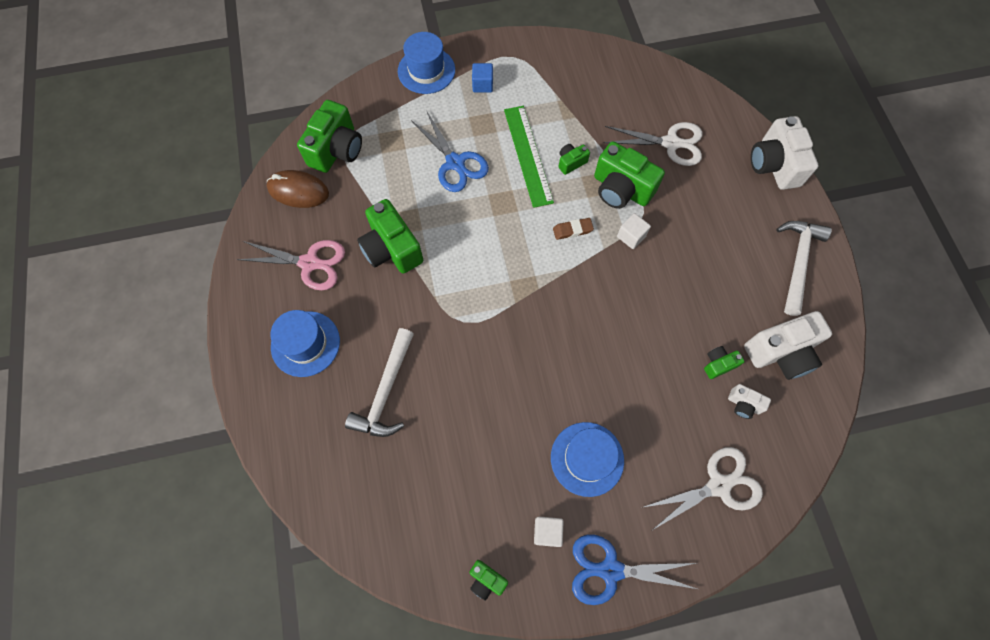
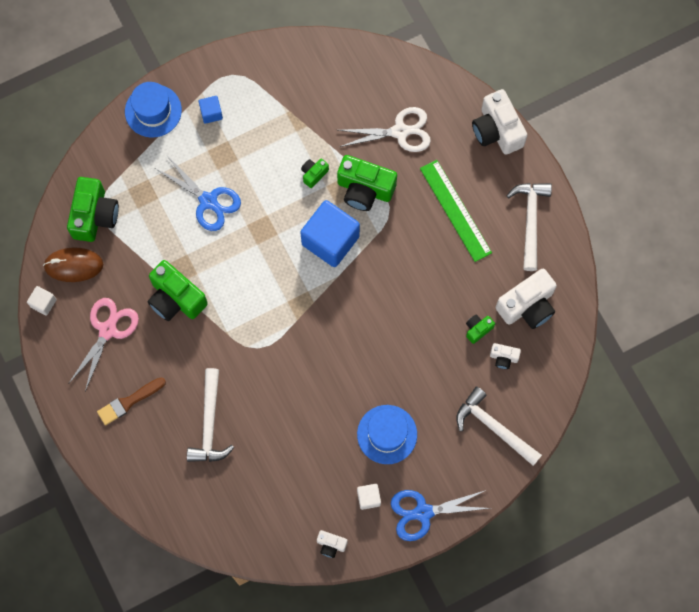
camera: 15 degrees left, 5 degrees up
(305, 344) = (129, 402): blue hat -> brown brush
(309, 263) = (107, 330): pink scissors -> pink scissors turned 60 degrees counterclockwise
(486, 580) = (331, 545): green camera -> white camera
(528, 155) = (273, 176): green ruler -> green ruler (455, 210)
(572, 230) = (330, 240): brown eraser -> blue cube
(631, 236) = (383, 233): white cube -> white cube (43, 303)
(718, 485) = (494, 427): white scissors -> white hammer

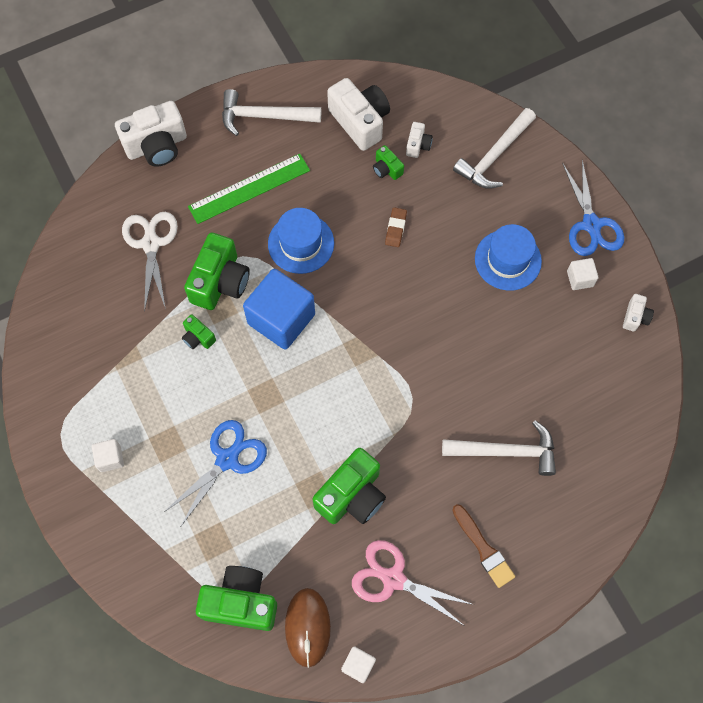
camera: 90 degrees left, 5 degrees down
(153, 111) = (101, 531): blue hat -> blue hat (301, 243)
(211, 113) = (110, 458): blue cube -> white cube
(417, 336) = (395, 228): none -> brown eraser

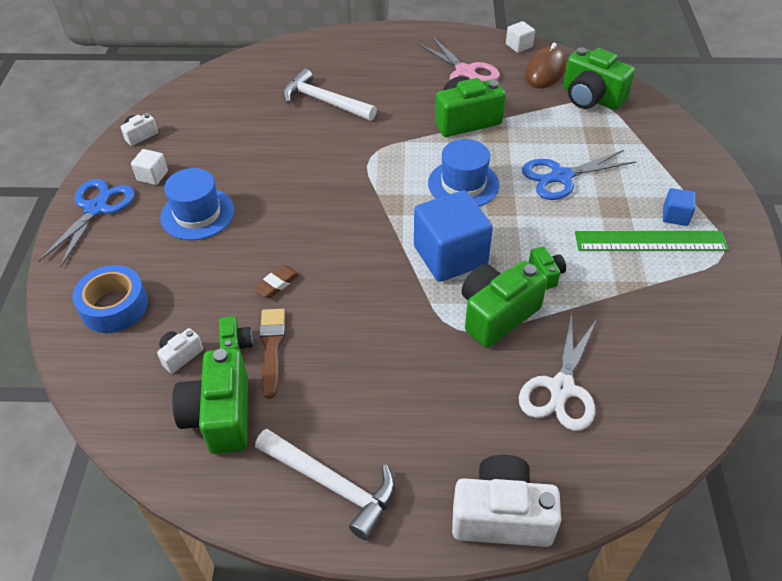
camera: 150 degrees left, 20 degrees down
(110, 458) = (675, 216): white cube -> blue cube
(249, 188) = (408, 398): green ruler -> green ruler (650, 241)
(301, 243) = (386, 313): blue hat -> blue hat (463, 184)
(360, 121) = (220, 416): white camera -> green camera
(483, 548) = (387, 64): brown brush -> brown brush (272, 348)
(494, 156) = (114, 306): white hammer -> blue tape

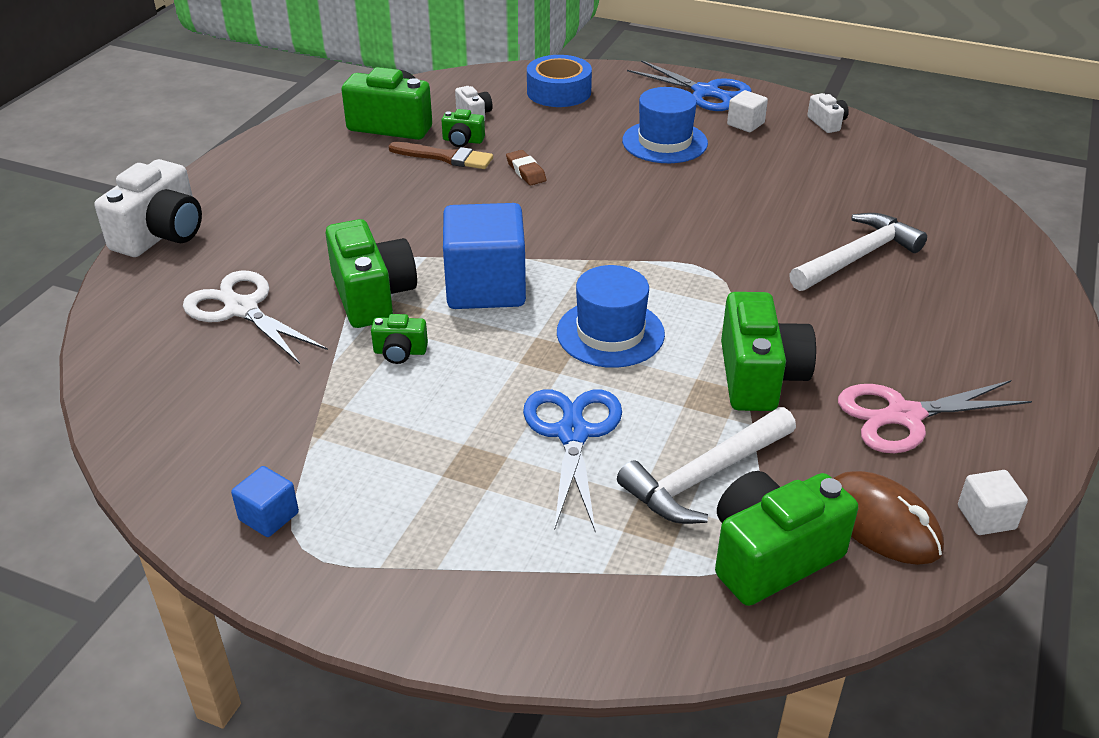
camera: 110 degrees right, 10 degrees down
(332, 484) = (277, 163): white hammer -> white hammer (705, 476)
(650, 241) = (382, 473): green ruler -> none
(675, 216) = (410, 527): blue cube -> blue cube (269, 516)

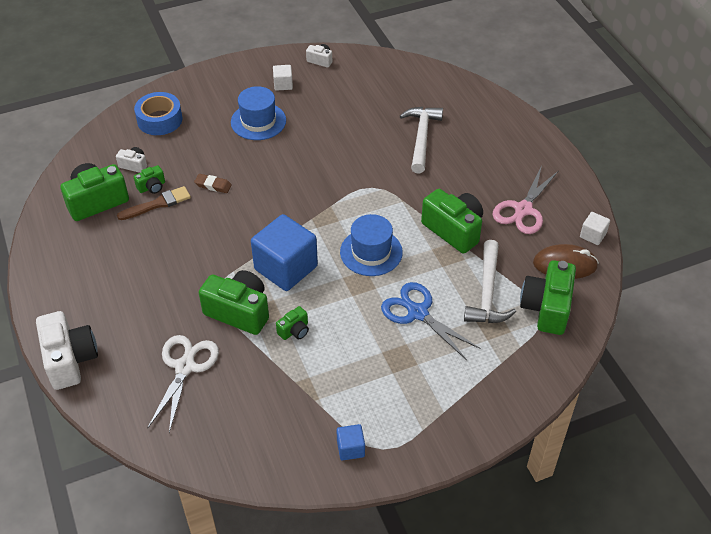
camera: 45 degrees left, 10 degrees up
(241, 309) = (185, 367): white scissors -> white scissors turned 105 degrees clockwise
(705, 92) = (238, 73): blue scissors -> none

